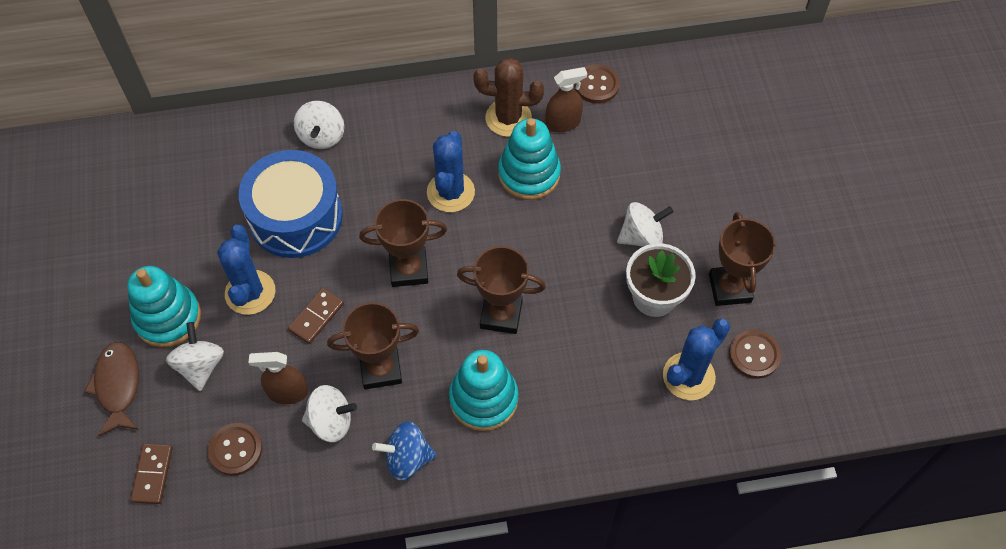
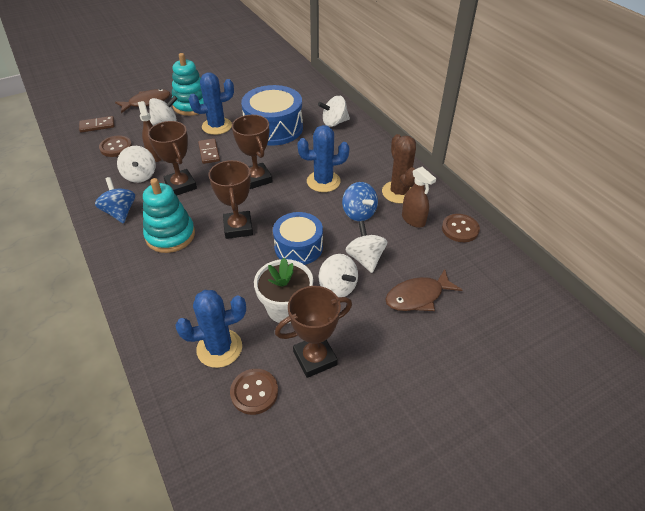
camera: 70 degrees right, 15 degrees down
(316, 317) = (209, 152): brown domino -> brown domino turned 60 degrees clockwise
(529, 174) = (359, 213): turquoise stacking toy -> blue spinning top
(563, 257) = (298, 247): none -> blue drum
(607, 194) = (365, 258): none -> white spinning top
(680, 166) = (418, 296): none -> brown fish
(688, 376) = (219, 348): blue cactus -> blue cactus turned 45 degrees counterclockwise

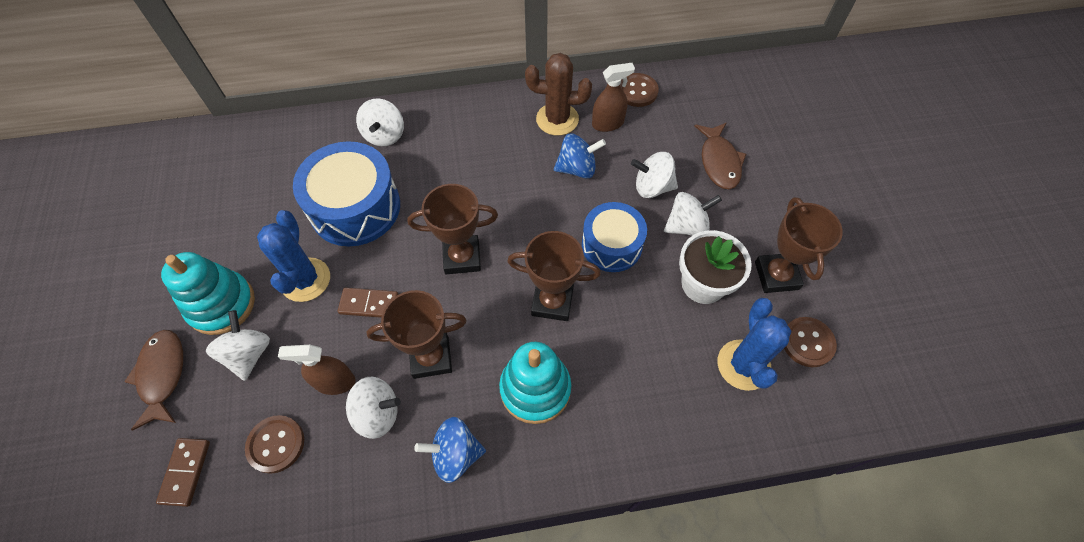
camera: 70 degrees left, 15 degrees up
(323, 181) = (503, 185): blue cactus -> none

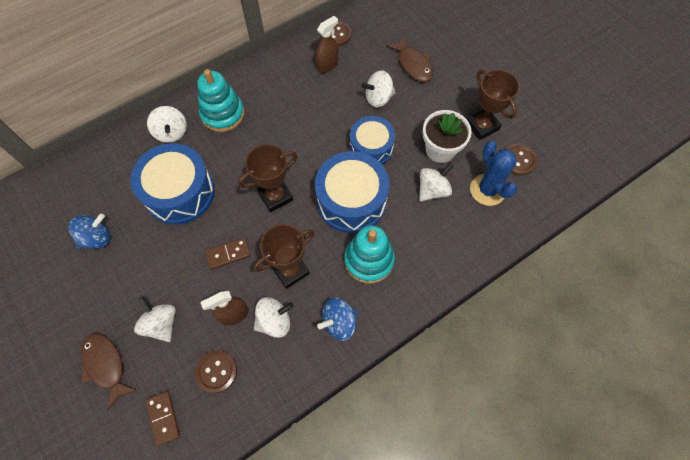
camera: 25 degrees left, 5 degrees up
(221, 305) = (120, 300): turquoise stacking toy -> turquoise stacking toy (222, 114)
(305, 280) = (172, 257): blue cactus -> none
(552, 302) = (351, 200): brown trophy -> blue drum
(557, 119) = (291, 75): brown cactus -> none
(577, 168) = (322, 104): blue spinning top -> blue spinning top (97, 238)
(687, 226) = (413, 116): white spinning top -> white spinning top (432, 190)

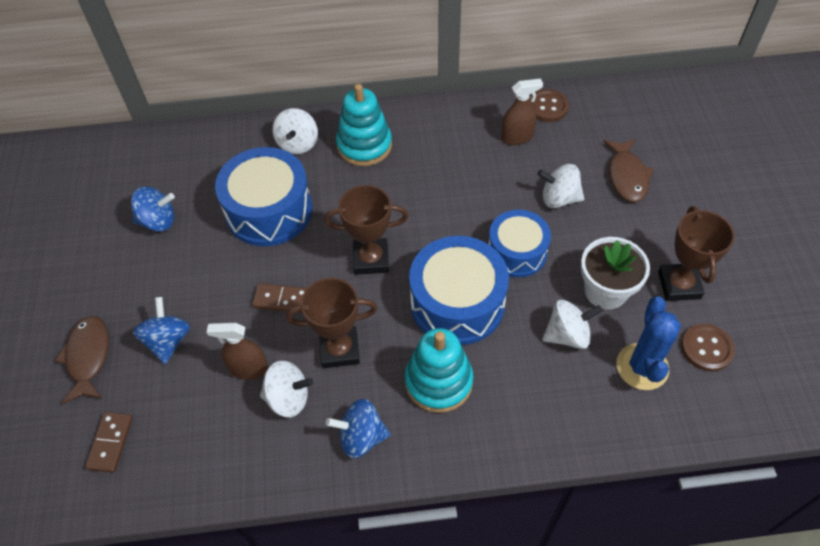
camera: 30 degrees right, 10 degrees down
(161, 324) = (168, 341): white spinning top -> blue spinning top
(216, 371) = (193, 422): brown button -> none

